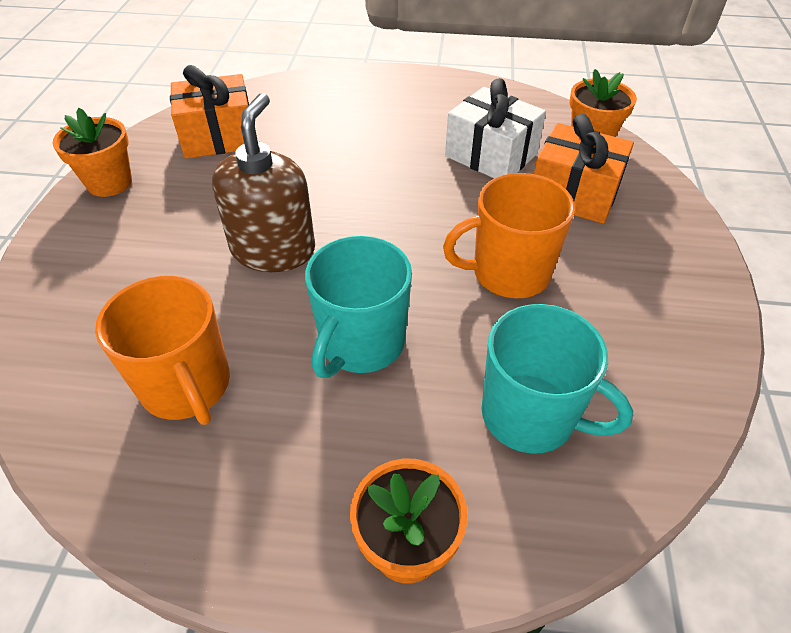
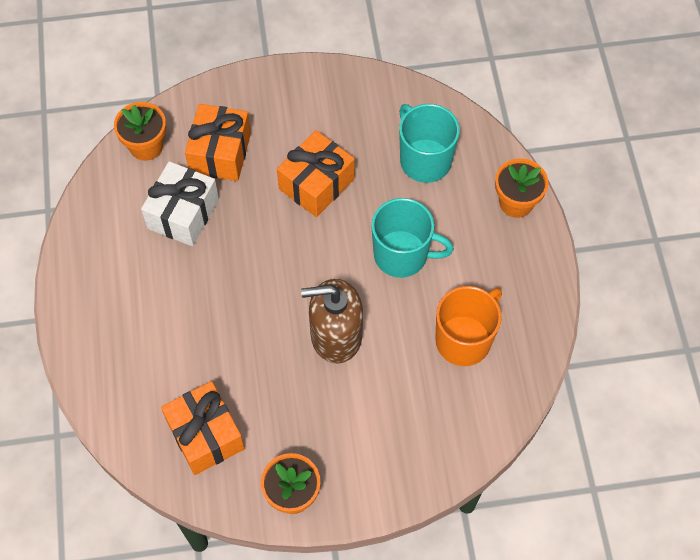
camera: 105 degrees left, 15 degrees up
(509, 273) = (316, 184): orange mug -> orange gift
(530, 416) = (424, 160): turquoise mug -> turquoise mug turned 45 degrees counterclockwise

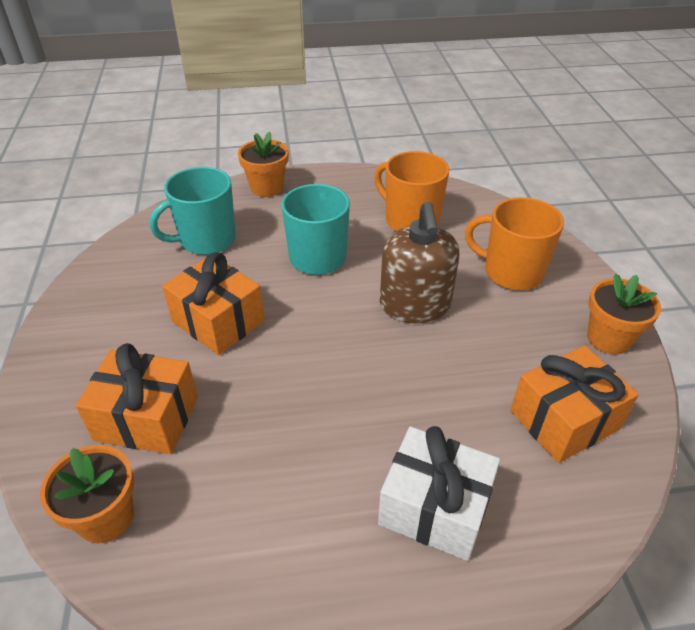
camera: 90 degrees left, 20 degrees down
(183, 213) = (239, 459): white gift -> white gift (434, 508)
(383, 427) = (511, 272): none -> orange mug

